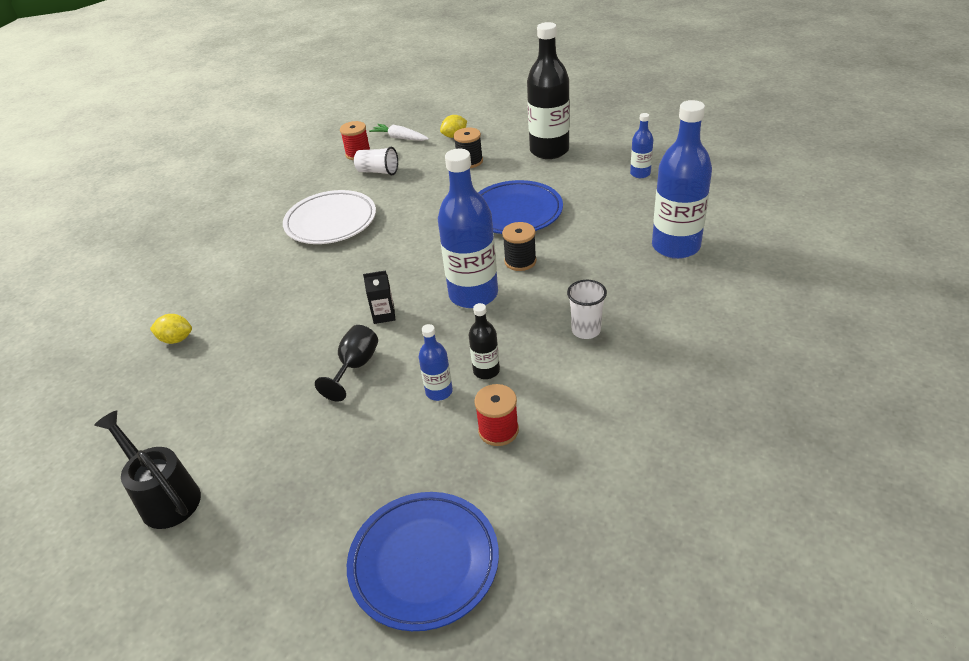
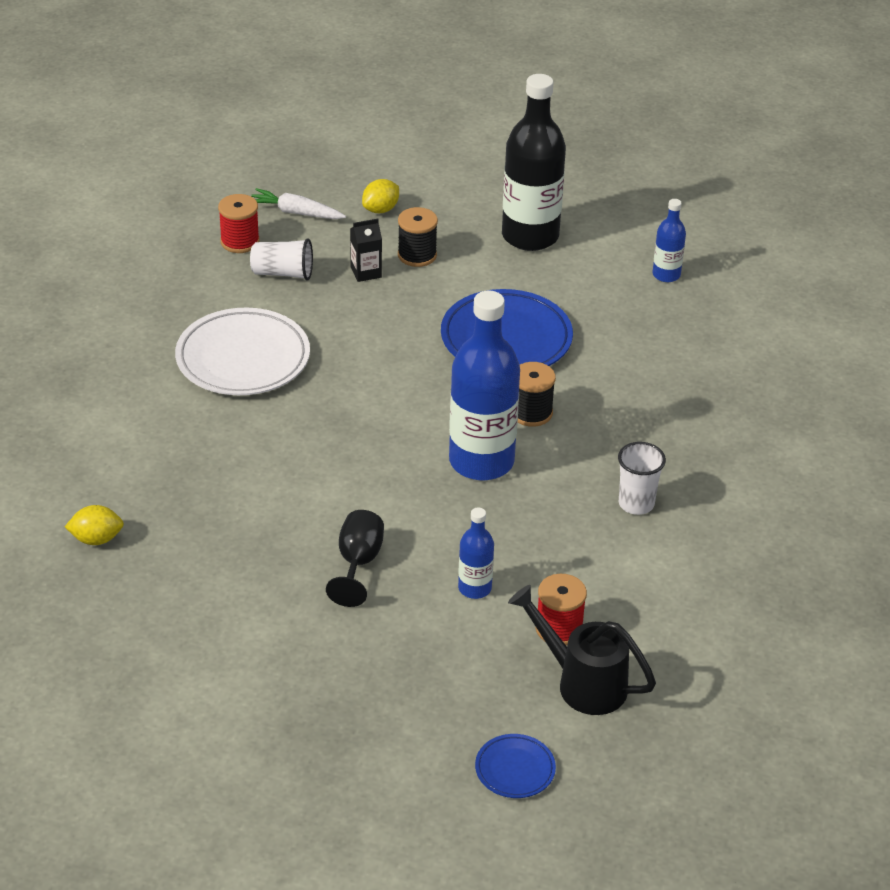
camera: 15 degrees left, 0 degrees up
(165, 497) = (184, 728): black watering can -> black watering can (582, 683)
(384, 315) = (371, 494): black carton -> black carton (366, 272)
(424, 562) = (515, 769): blue plate -> blue plate, size x0.49
(486, 371) = (525, 560): black bottle -> none
(675, 246) = (729, 386): blue bottle -> none

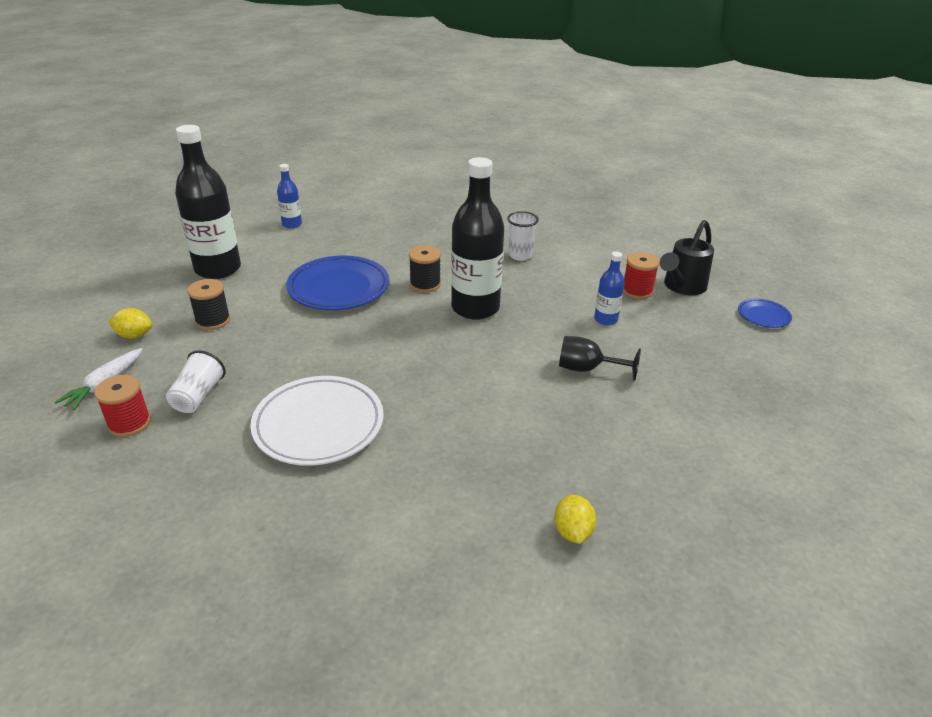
camera: 85 degrees left, 5 degrees down
(366, 272) = (222, 348): black carton -> none
(380, 209) = (134, 335): yellow lemon -> yellow lemon turned 45 degrees counterclockwise
(481, 461) = (475, 308): blue bottle -> black bottle

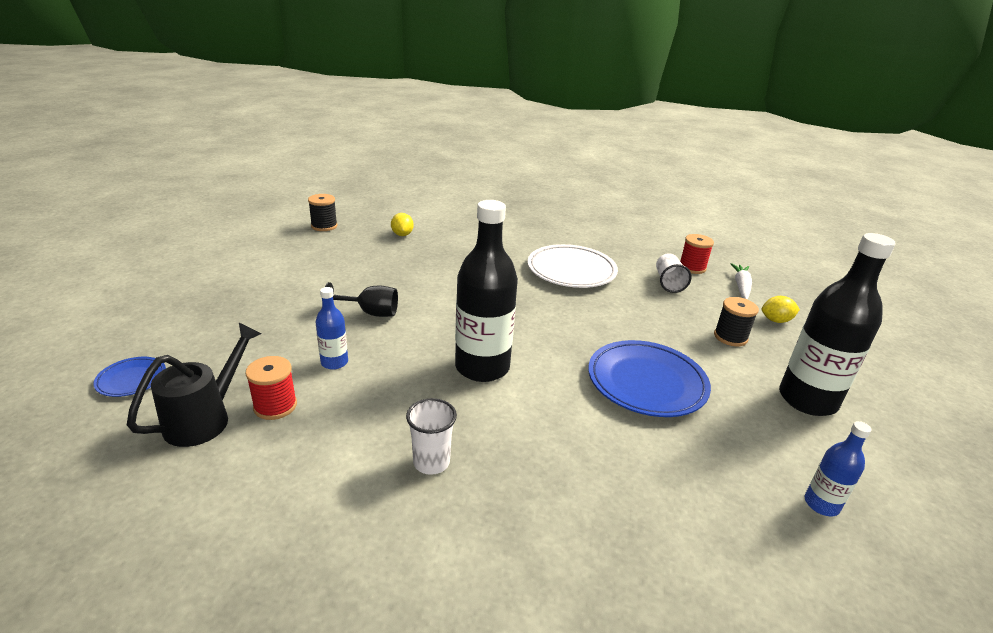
camera: 170 degrees right, 5 degrees down
(425, 284) = (550, 395): black spool -> black spool (324, 226)

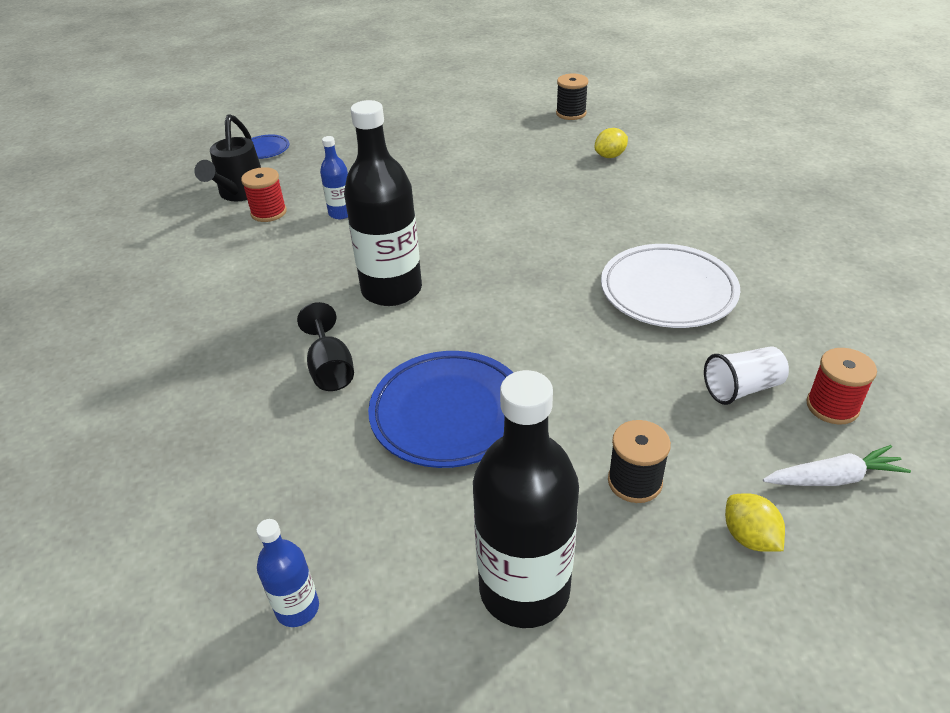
camera: 70 degrees right, 10 degrees up
(205, 418) = (240, 193): black watering can -> black watering can turned 90 degrees clockwise
(370, 313) = (432, 199): black goblet -> black goblet (330, 369)
(431, 462) = (240, 307): white cup -> none

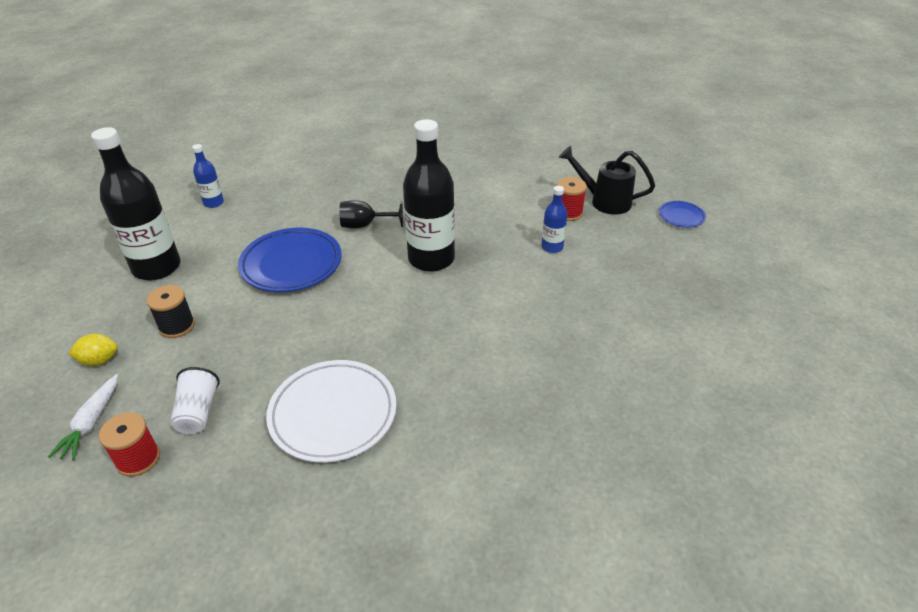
camera: 105 degrees right, 0 degrees up
(571, 113) = (736, 461): black spool -> none
(610, 156) = (603, 461): yellow lemon -> none

